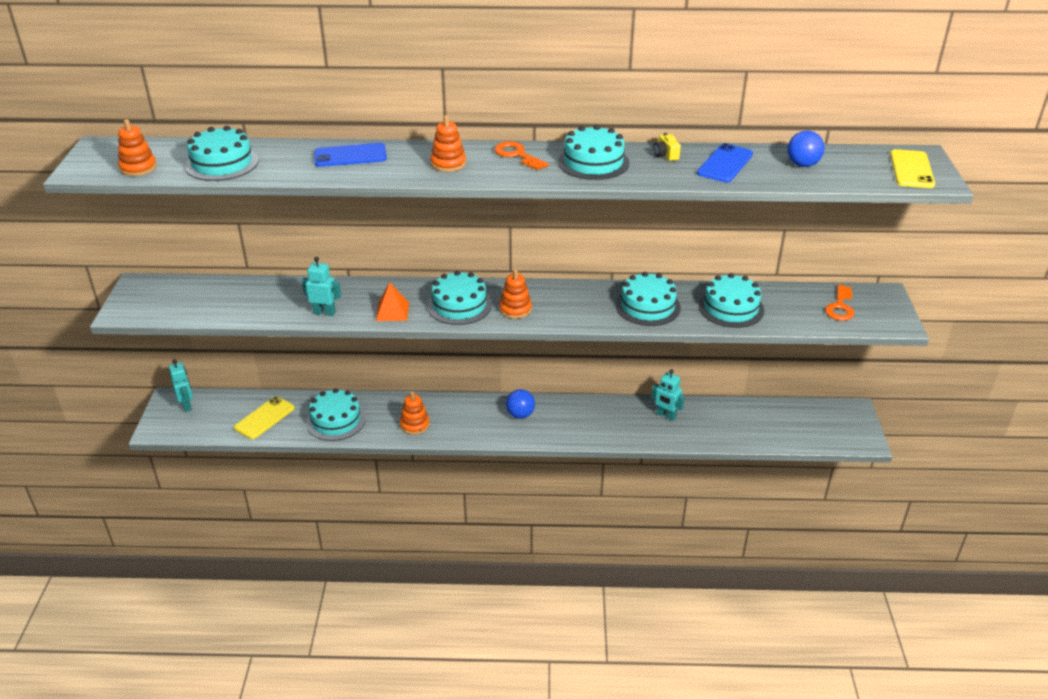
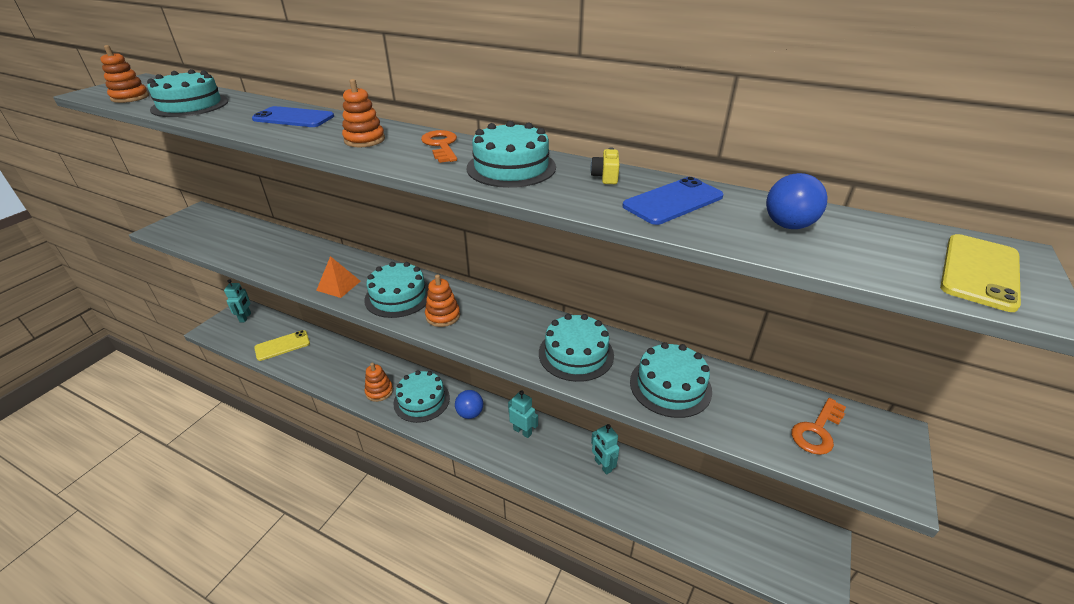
camera: 25 degrees right, 0 degrees up
(324, 312) = (287, 270): turquoise robot -> turquoise robot (522, 431)
(336, 420) = (327, 365): turquoise cake -> turquoise cake (421, 400)

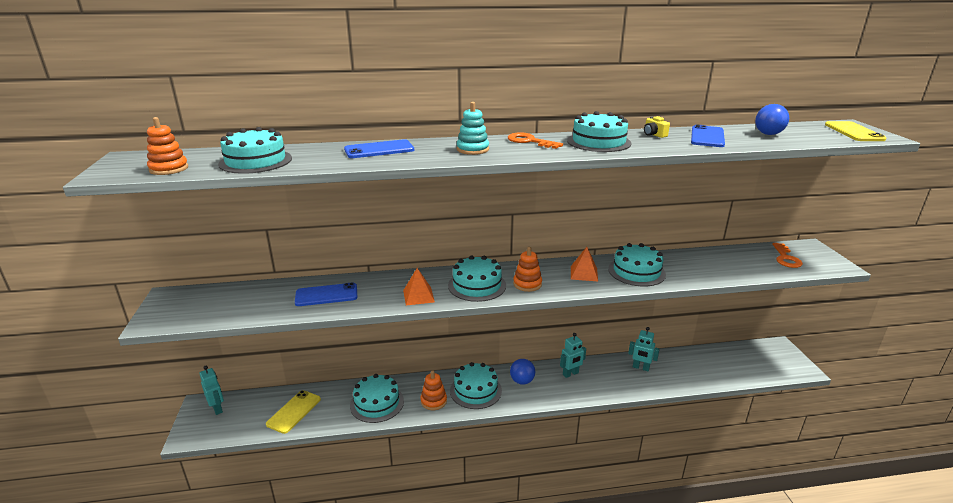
camera: 35 degrees left, 10 degrees down
(280, 254) = (326, 295): none -> blue phone
(364, 140) = (472, 149): orange stacking toy -> turquoise stacking toy
(515, 329) = (584, 273): none -> orange pyramid
(522, 431) = (570, 374): turquoise robot -> turquoise robot turned 150 degrees clockwise
(670, 386) = (703, 266): turquoise cake -> turquoise cake (377, 403)

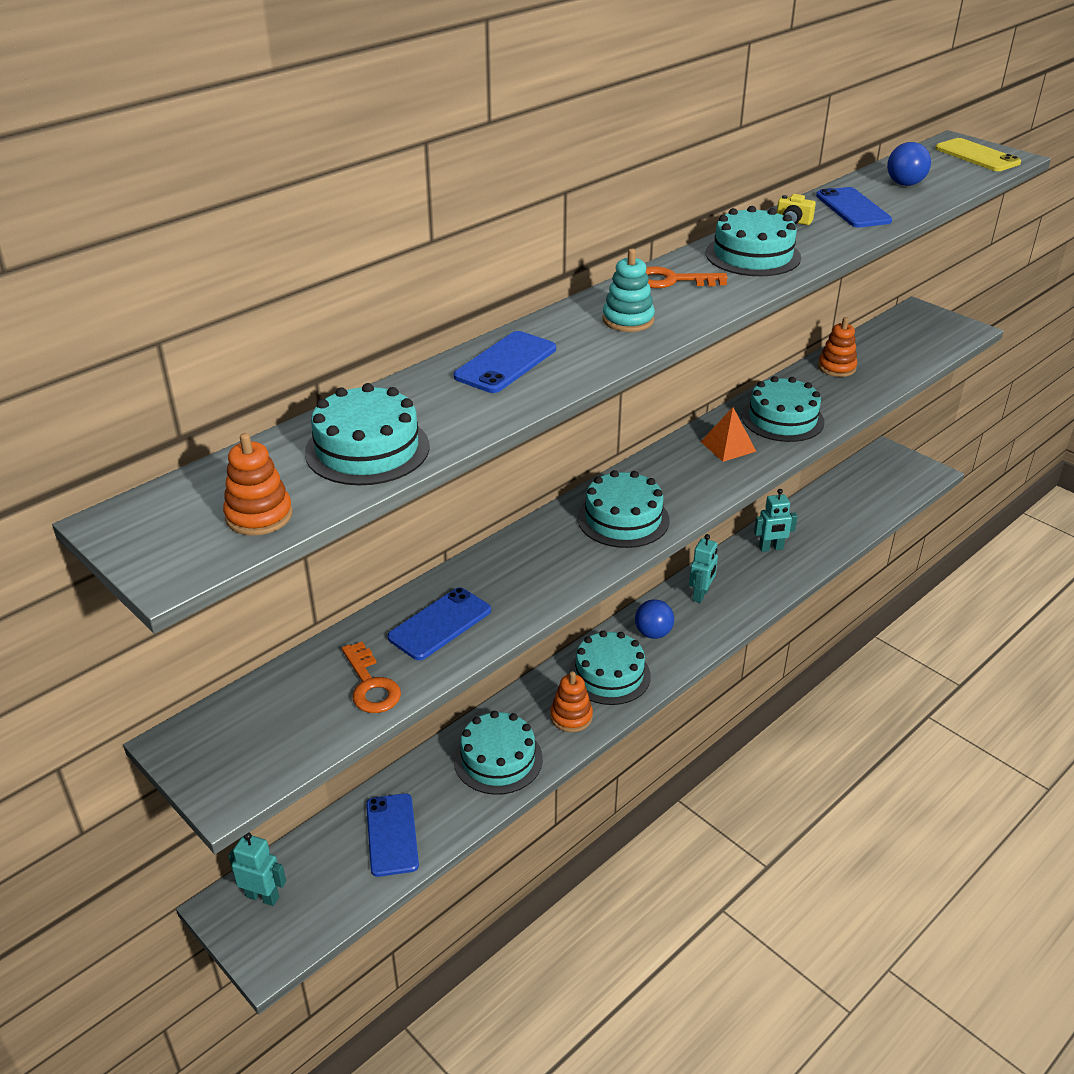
camera: 35 degrees left, 10 degrees up
(294, 411) = (392, 834): yellow phone -> blue phone
(418, 296) = (569, 568): orange pyramid -> none
(527, 284) = (681, 490): orange stacking toy -> orange stacking toy (836, 367)
(786, 258) = (911, 338): orange key -> orange key (370, 685)

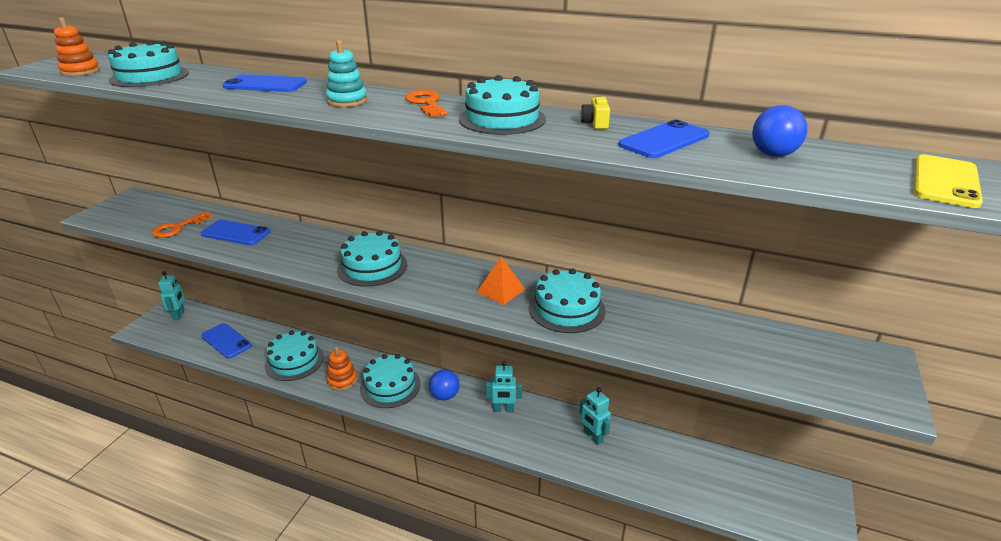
camera: 65 degrees right, 5 degrees down
(392, 834) = (226, 341): blue phone -> blue phone turned 75 degrees clockwise
(836, 367) = (690, 323): orange stacking toy -> none

